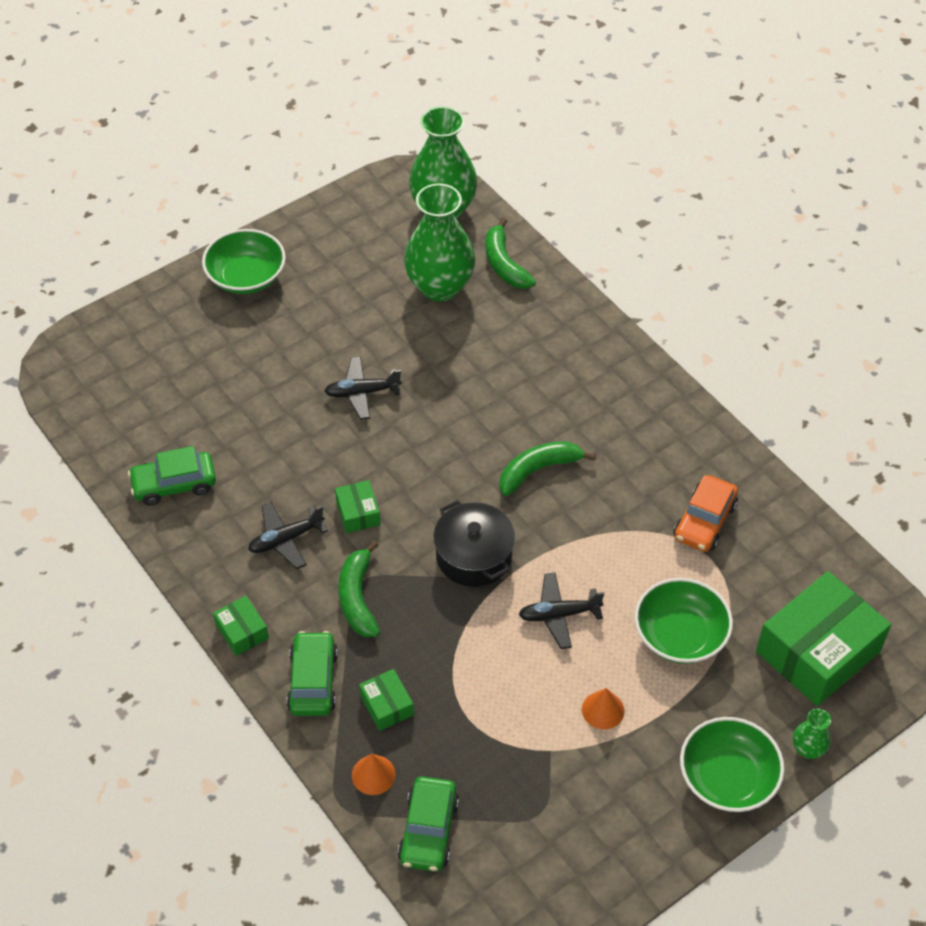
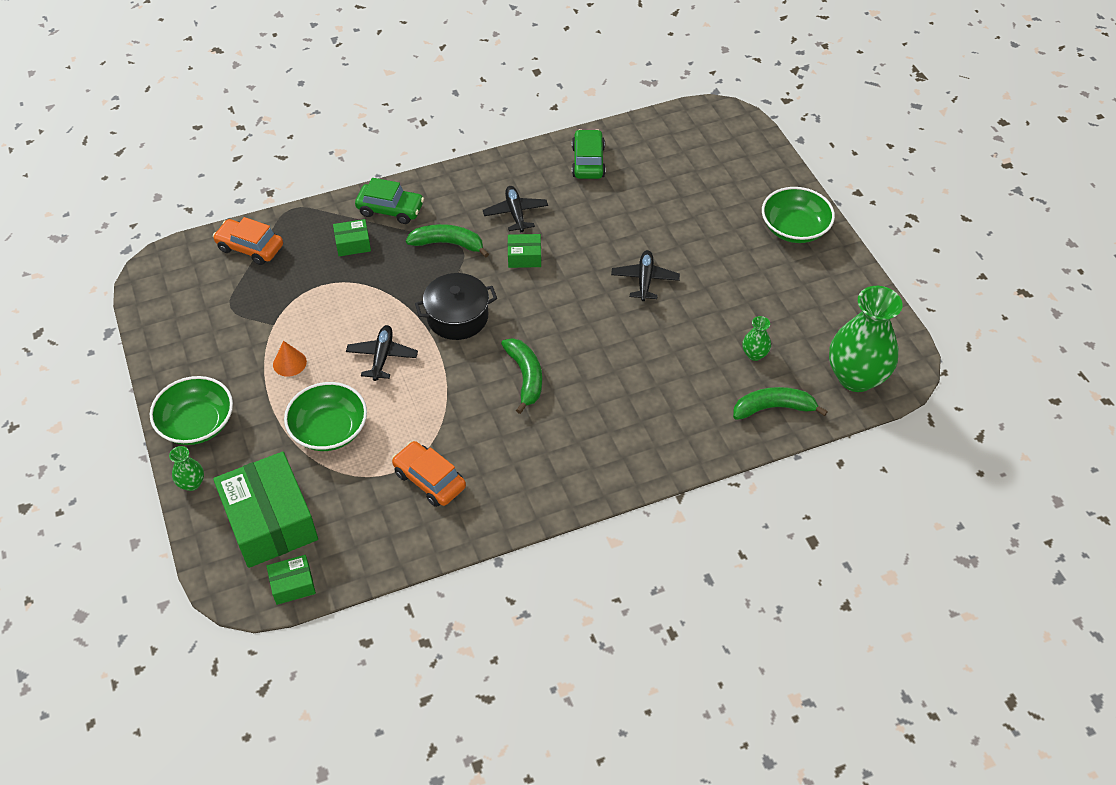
camera: 105 degrees right, 0 degrees up
(242, 631) = (446, 180): green box -> green box (293, 584)
(373, 774) = (304, 228): orange cone -> none
(428, 830) = (250, 248): green car -> orange car
(440, 287) = (754, 354): green vase -> green vase, size x0.43

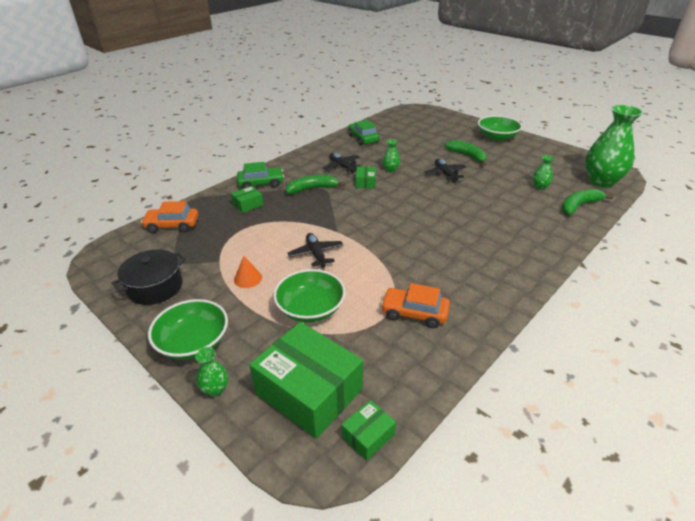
camera: 25 degrees left, 15 degrees down
(457, 317) = (350, 219): black pot -> black pot (155, 287)
(524, 257) = (365, 182): green box -> green box turned 60 degrees counterclockwise
(525, 377) = (423, 235): green banana -> green banana (467, 156)
(577, 244) = (390, 170): none -> green vase

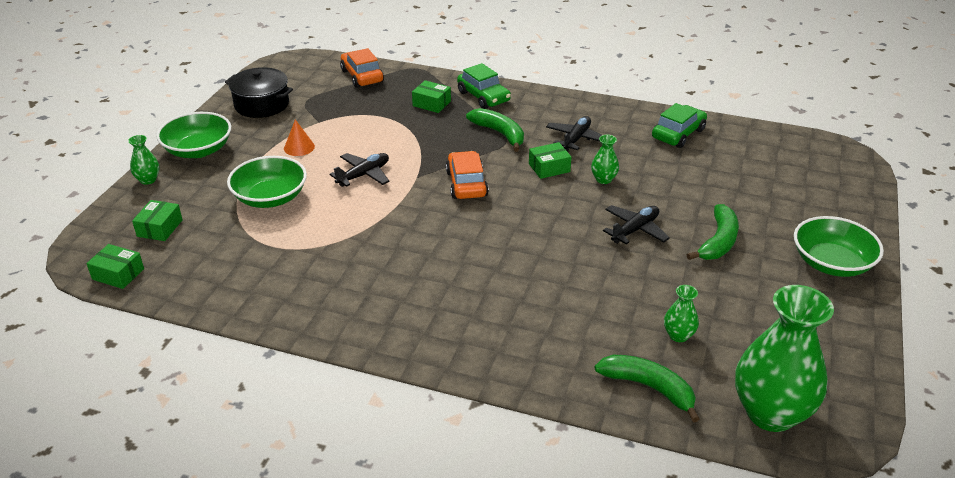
camera: 65 degrees right, 0 degrees up
(309, 391) = (159, 228): green box -> green box, size x0.46
(414, 313) = (293, 266): orange car -> orange car (466, 184)

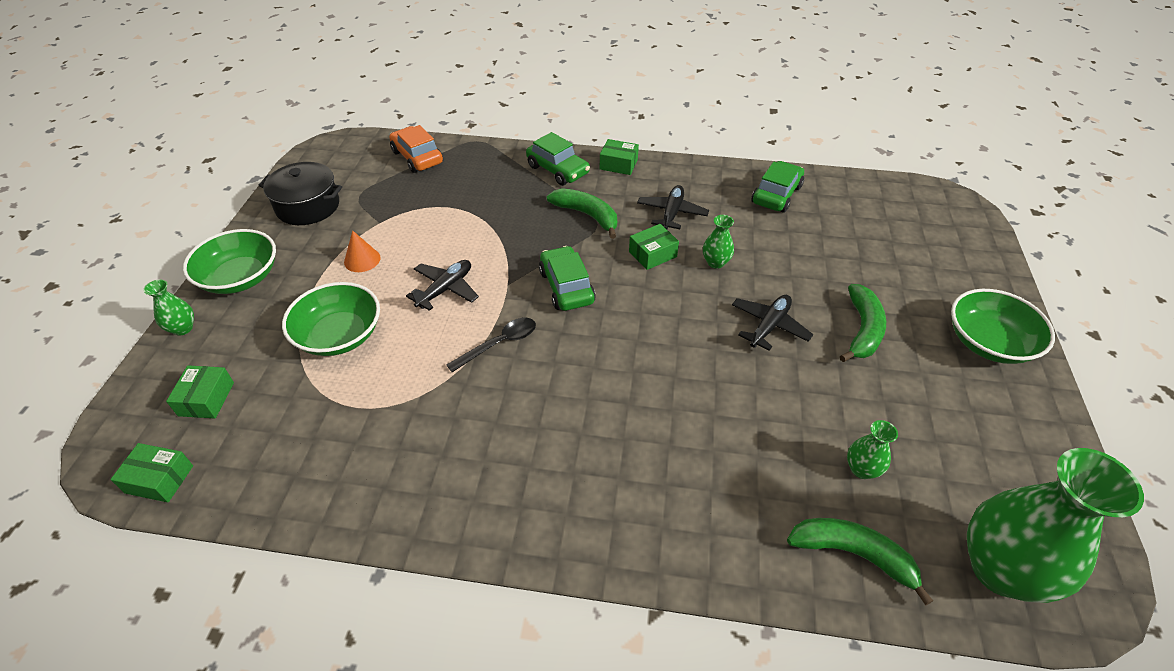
camera: 10 degrees left, 10 degrees up
(399, 217) = (499, 344): none -> black spoon
(431, 103) = (503, 184): green box -> green box (618, 164)
(466, 184) = (566, 287): orange car -> green car

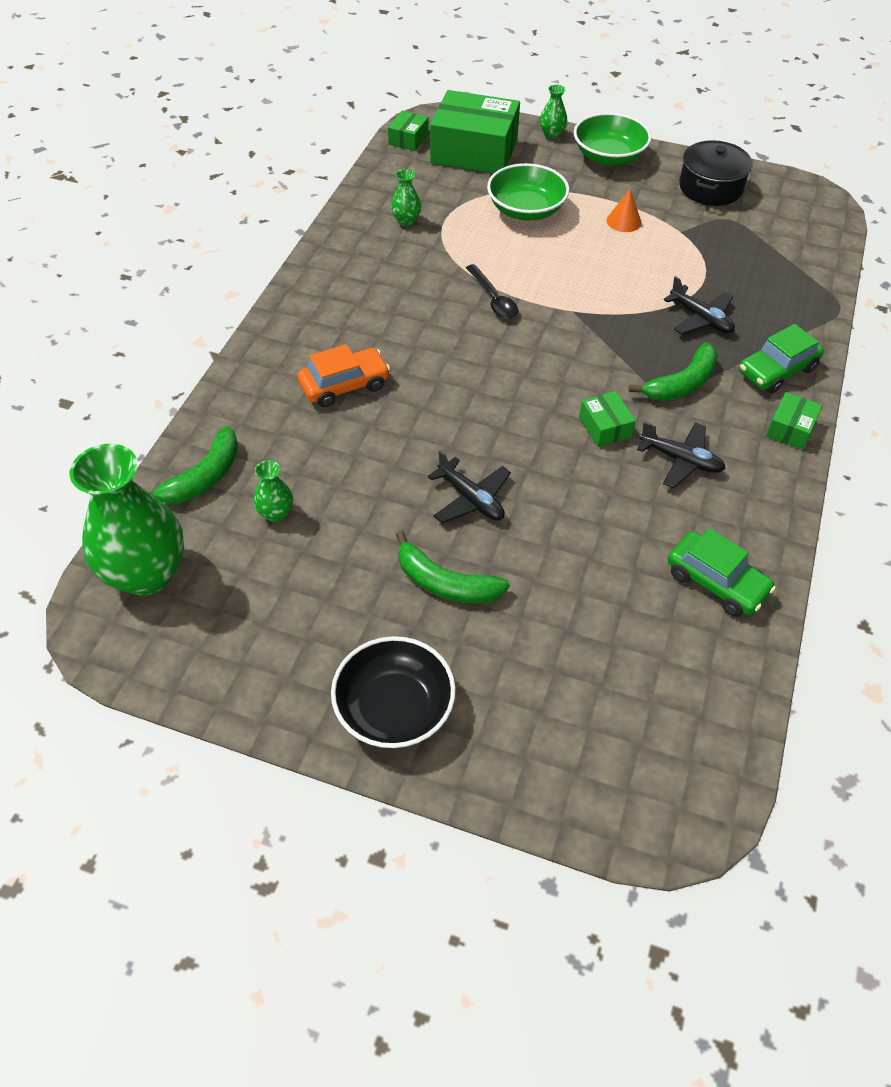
camera: 100 degrees right, 5 degrees up
(206, 399) = (474, 151): green box -> green box, size x2.19
(417, 157) = (801, 259): orange car -> orange car (344, 385)
(445, 289) = (573, 270): black plane -> black plane (700, 319)
(566, 287) = (562, 351): green car -> none
(715, 262) = (582, 480): green vase -> green vase (406, 221)
(988, 342) = (394, 708): green bowl -> black bowl

